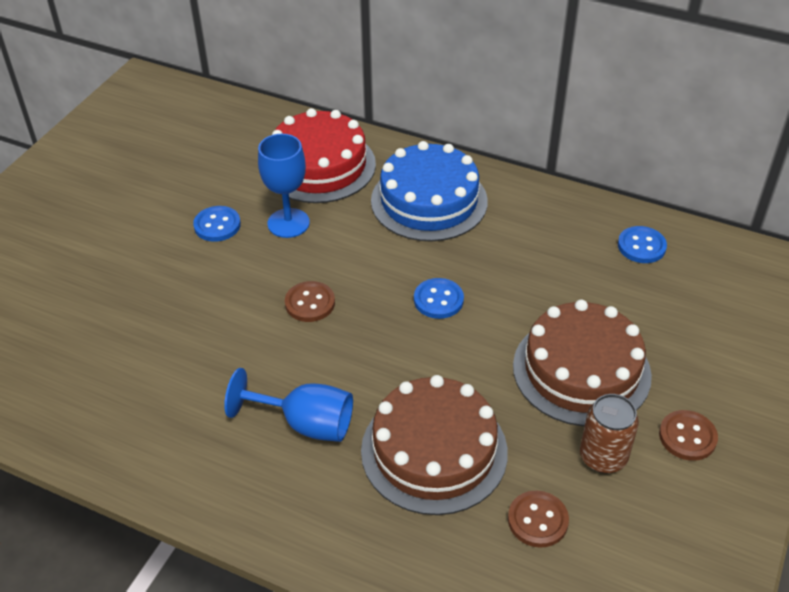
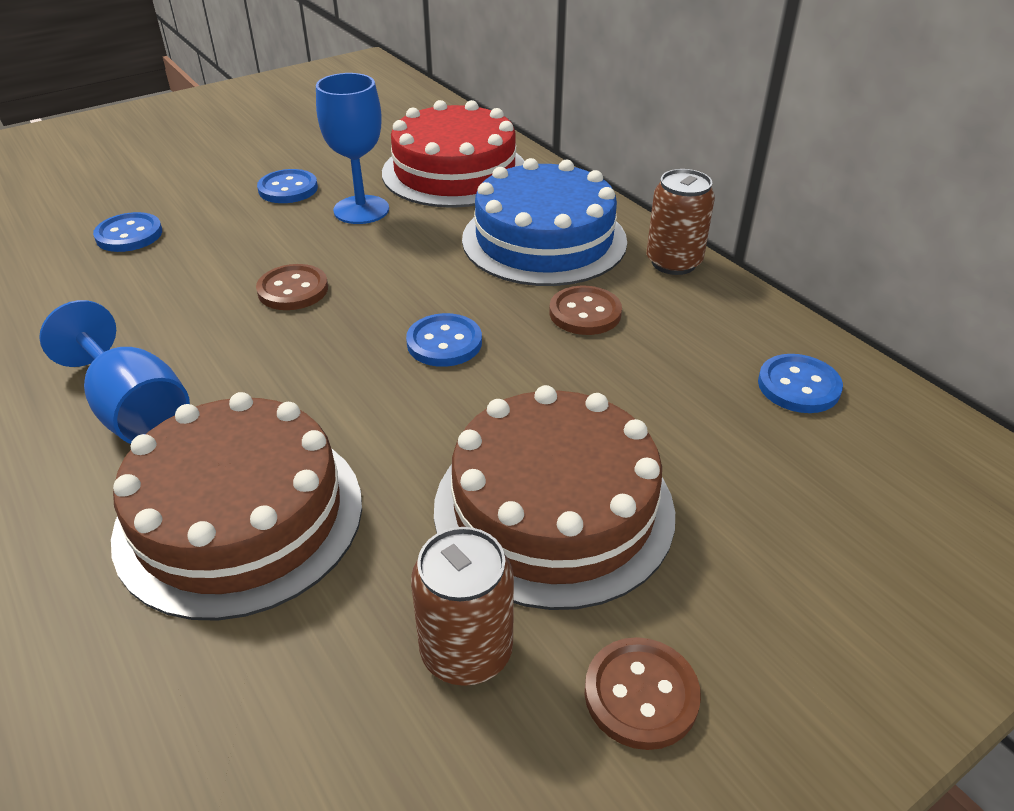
camera: 30 degrees right, 5 degrees down
(146, 309) = (129, 235): none -> blue button
(518, 188) = (673, 262): none -> brown can
(537, 520) = (269, 695): brown button -> brown button (585, 313)

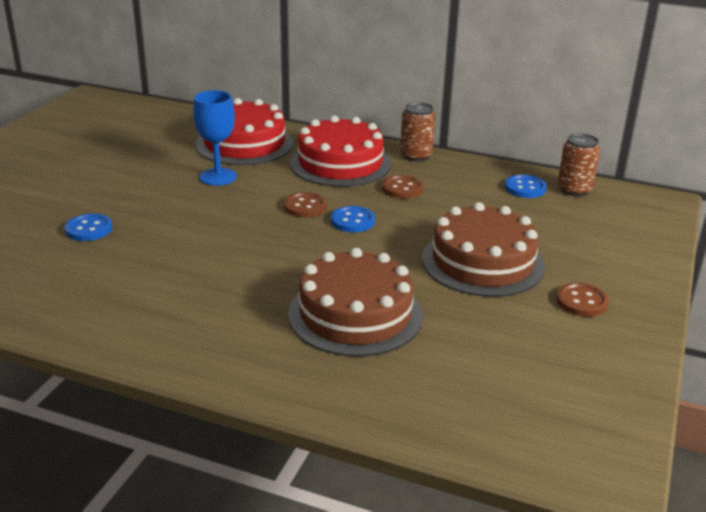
camera: 35 degrees left, 10 degrees down
(134, 410) = (236, 299): blue goblet -> none
(288, 189) = (154, 178): blue button -> none
(293, 290) = (238, 224): brown button -> brown button (305, 206)
(466, 651) = (508, 316): brown can -> brown can (574, 190)
(544, 240) = (340, 163): blue cake -> red cake

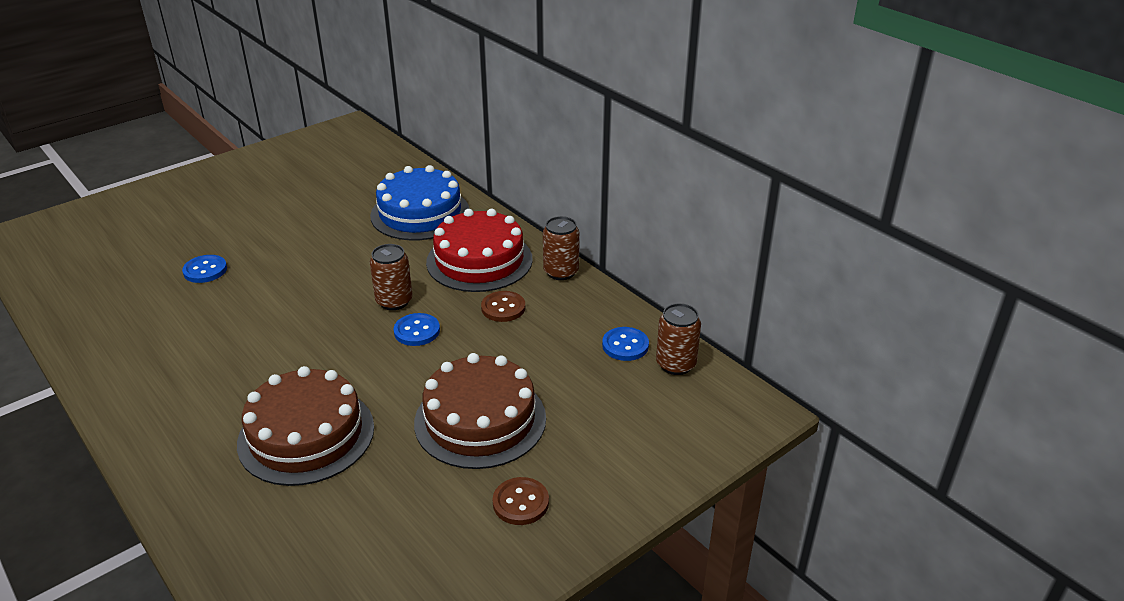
camera: 30 degrees right, 5 degrees up
(218, 177) = (358, 245): blue goblet -> none
(244, 144) = (420, 213): red cake -> blue cake
(305, 206) = (394, 301): brown button -> brown can

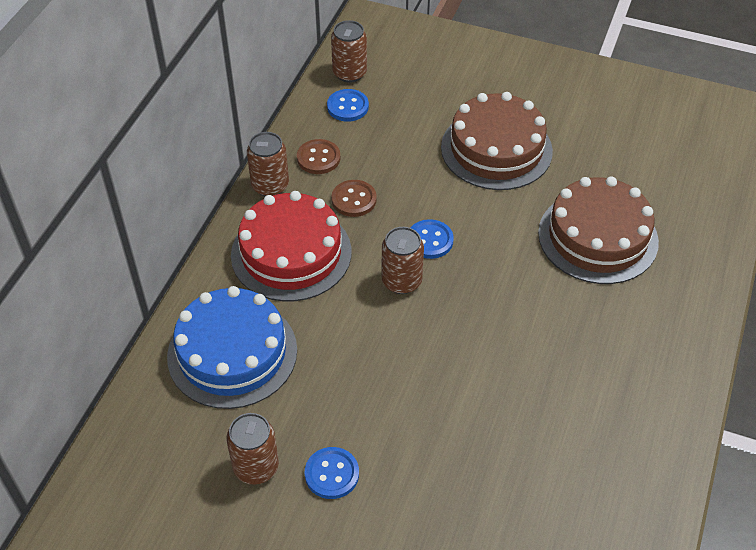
camera: 120 degrees left, 15 degrees up
(205, 270) = (475, 484): blue button -> blue button (332, 474)
(329, 199) = (256, 467): none -> brown can
(520, 503) = (548, 96): brown button -> brown button (318, 158)

